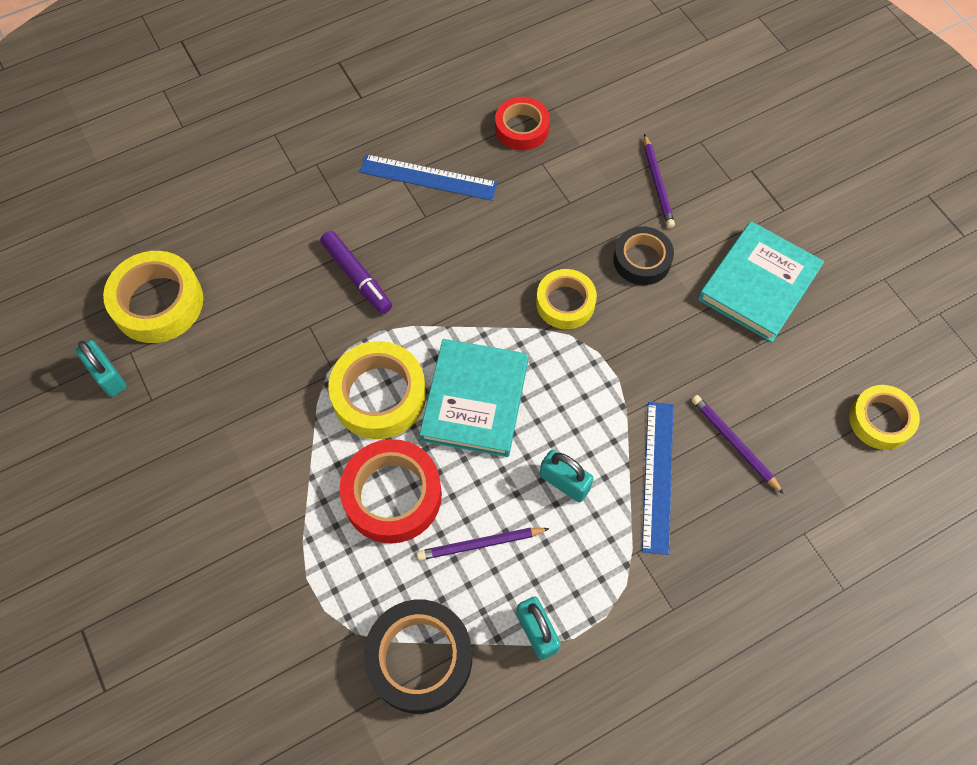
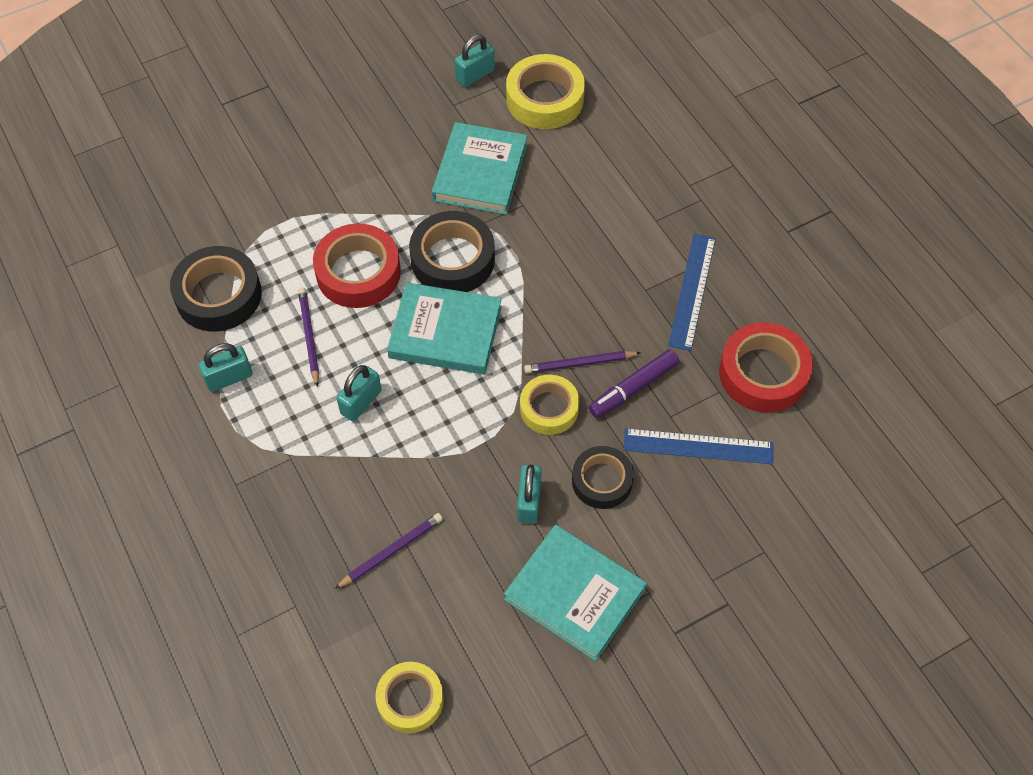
camera: 90 degrees right, 5 degrees down
(258, 369) = (480, 172): none -> turquoise book
(357, 277) = (574, 237): purple marker -> purple marker (633, 388)
(379, 395) = (452, 259): yellow tape -> black tape
(521, 128) = (763, 373): red tape -> red tape, size x1.52
(657, 183) = (701, 502): purple pencil -> purple pencil (580, 363)
(657, 476) = (362, 480): blue ruler -> blue ruler (698, 446)
(669, 321) = (529, 502): none -> turquoise padlock

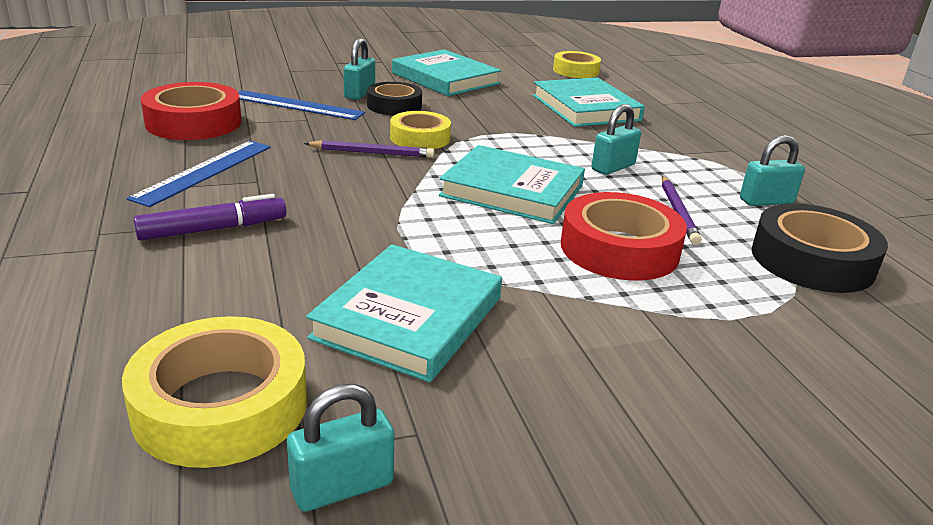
camera: 170 degrees left, 30 degrees down
(391, 551) = (585, 108): purple pencil -> turquoise book
(452, 259) = (486, 239): black tape -> none
(529, 502) = (463, 107): turquoise padlock -> turquoise padlock (359, 93)
(633, 388) = (329, 134): purple marker -> purple marker (213, 229)

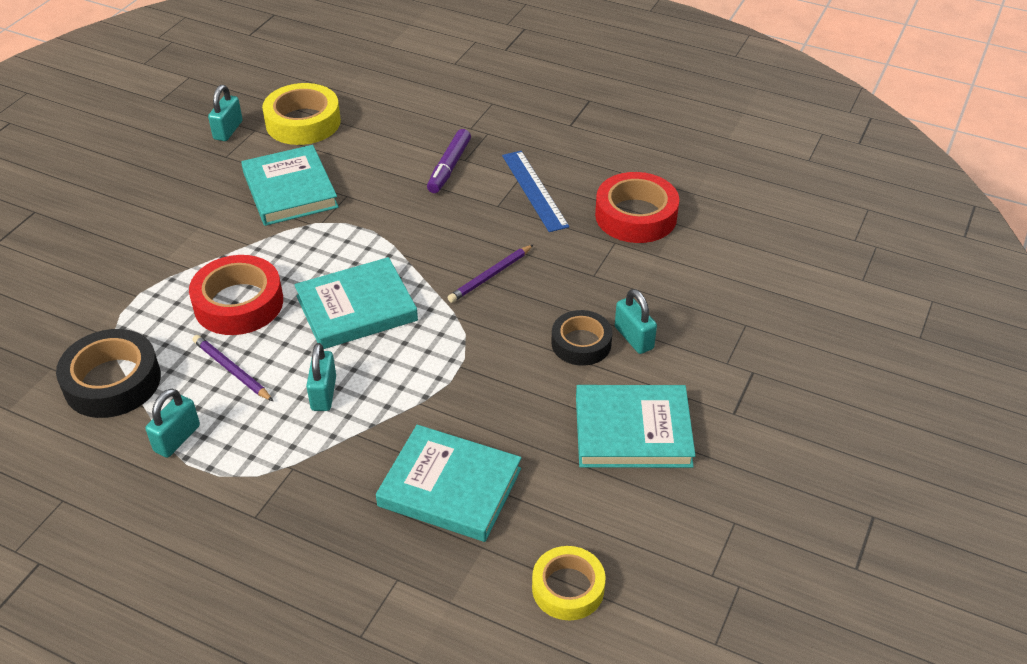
camera: 135 degrees right, 15 degrees up
(296, 105) = (633, 283): blue ruler -> none
(420, 138) = (493, 317): yellow tape -> none

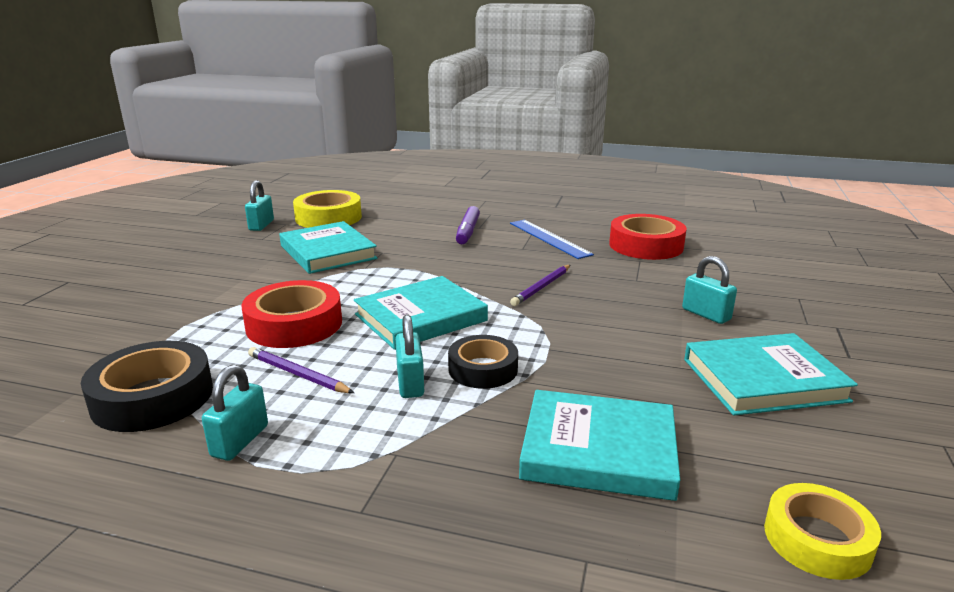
camera: 10 degrees left, 20 degrees down
(581, 343) = (659, 322): black tape -> black tape (483, 369)

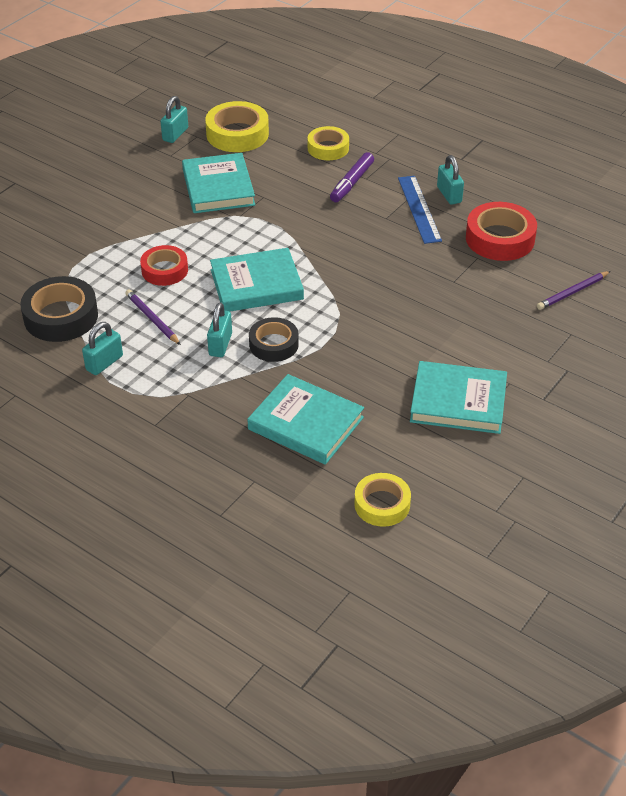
camera: 20 degrees right, 20 degrees up
(294, 324) = (164, 270): red tape -> red tape, size x0.66
(426, 215) = (328, 148): none -> yellow tape
(542, 287) = (368, 272): purple pencil -> purple pencil (572, 292)
(706, 314) = (475, 333): turquoise padlock -> turquoise padlock (449, 195)

